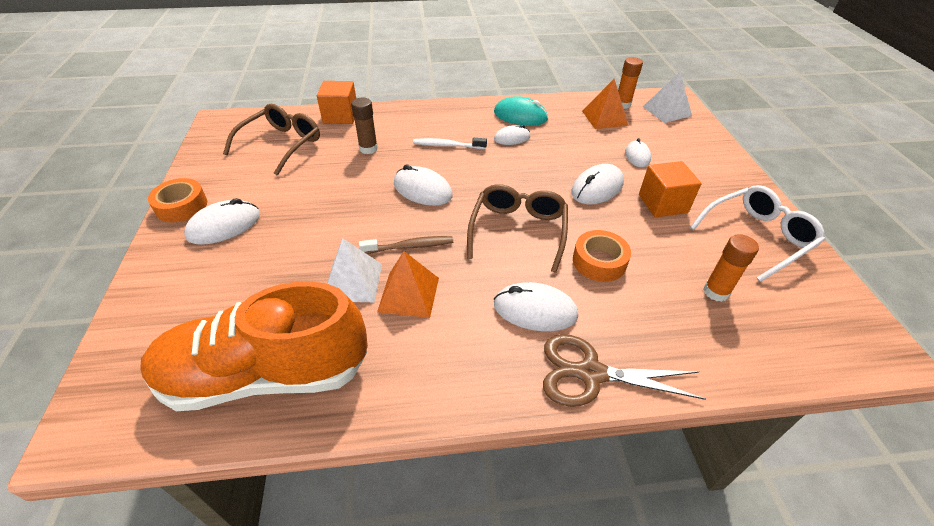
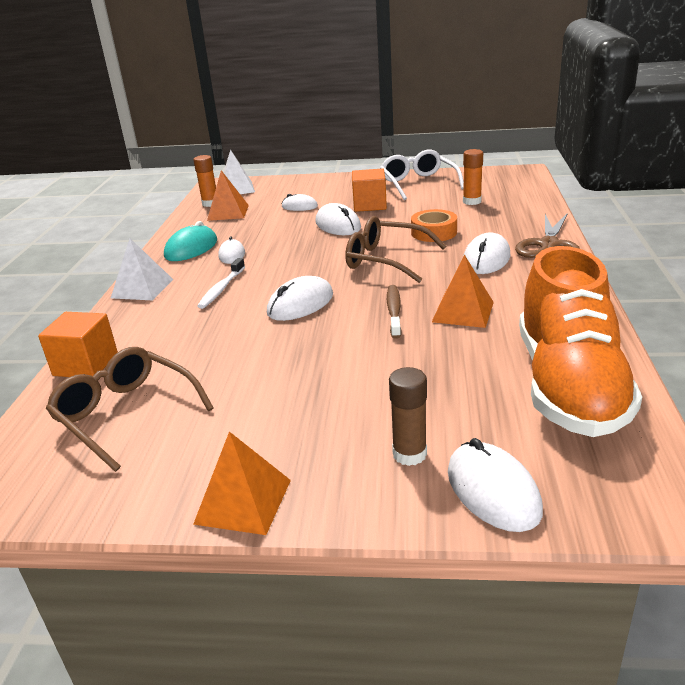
camera: 75 degrees left, 15 degrees down
(181, 206) = (243, 501): orange tape -> orange pyramid
(224, 226) = (312, 447): white mouse -> white mouse (493, 491)
(353, 282) = (441, 342): white pyramid -> white pyramid (142, 288)
(368, 148) = (191, 339): brown glue stick -> brown glue stick (409, 454)

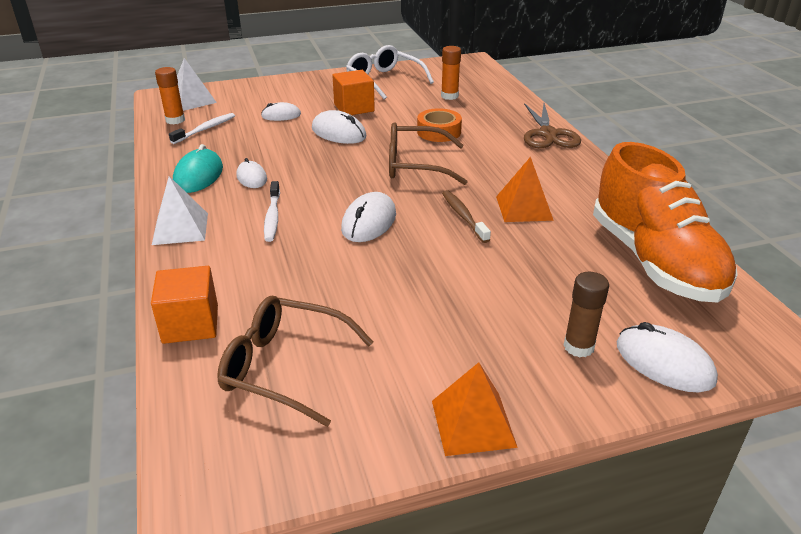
camera: 25 degrees left, 5 degrees up
(228, 212) = (205, 129): orange pyramid -> white toothbrush
(486, 259) = (506, 154): white mouse -> none

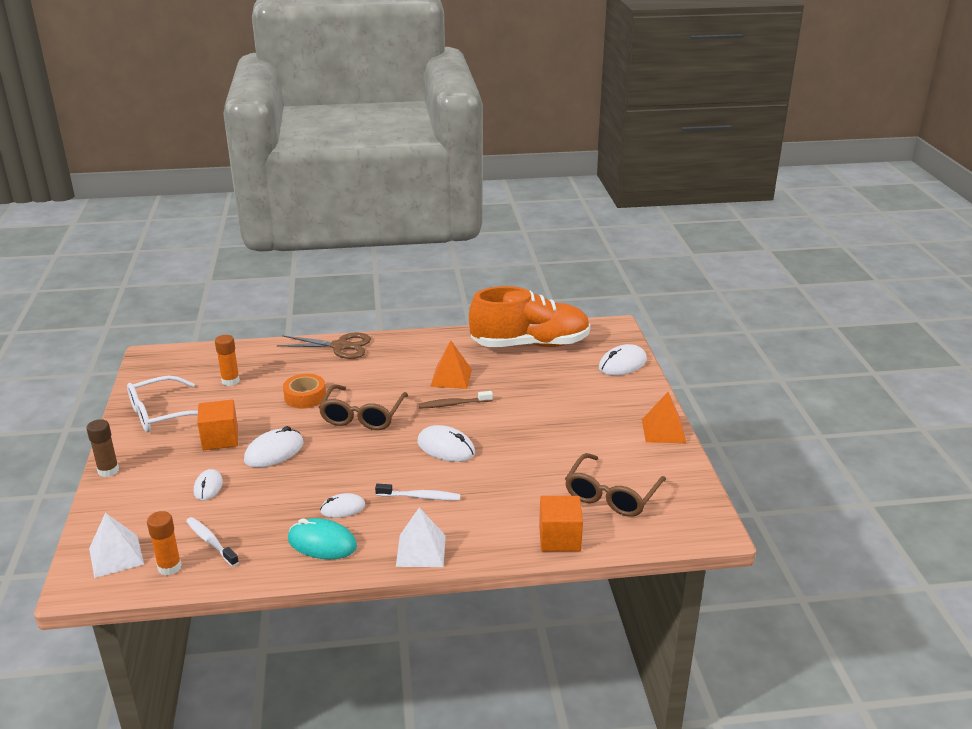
camera: 80 degrees left, 5 degrees down
(578, 347) = (606, 387): brown glue stick -> brown glue stick (108, 470)

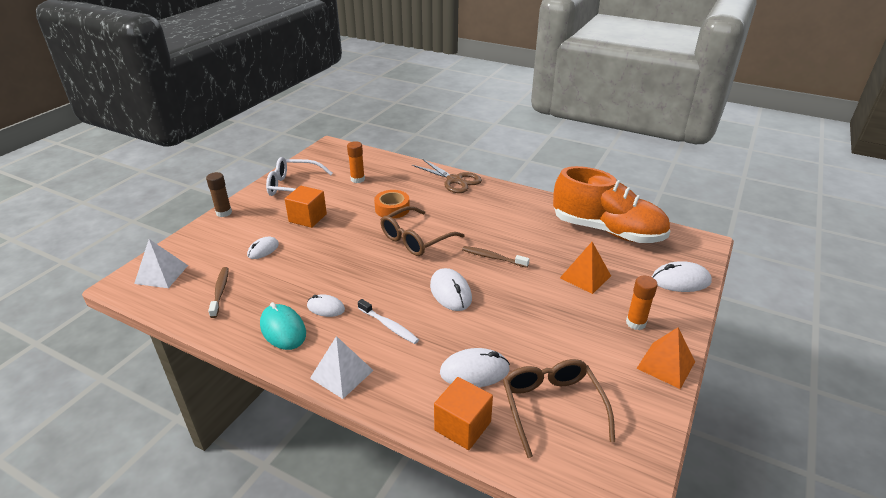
camera: 35 degrees right, 5 degrees up
(169, 567) = (178, 298): orange glue stick -> orange glue stick (635, 323)
(211, 542) = (220, 291): white toothbrush -> brown toothbrush
(274, 452) = (329, 242): white mouse -> white mouse (474, 371)
(451, 377) = (513, 234): orange pyramid -> orange pyramid (585, 277)
(611, 495) = (552, 407): brown glasses -> brown glasses turned 105 degrees clockwise

